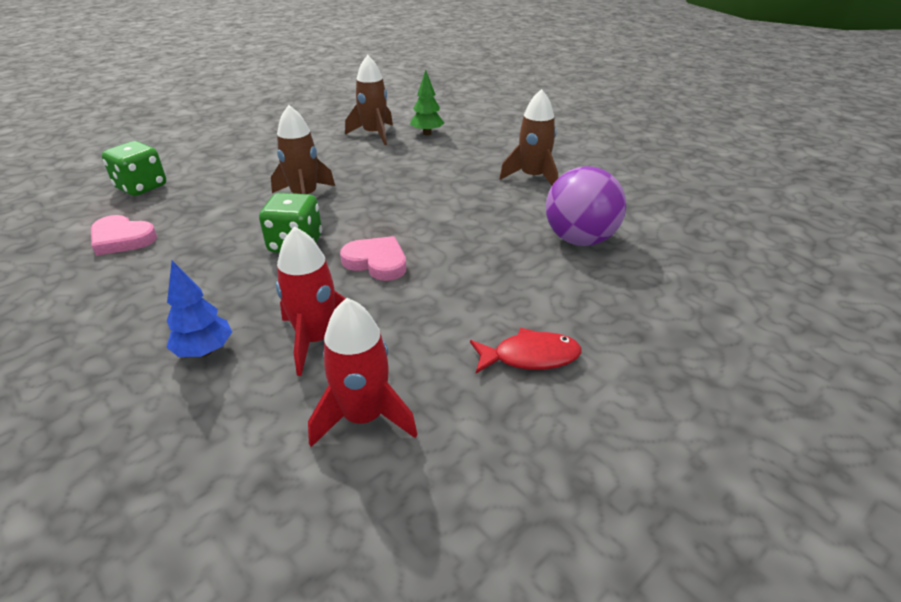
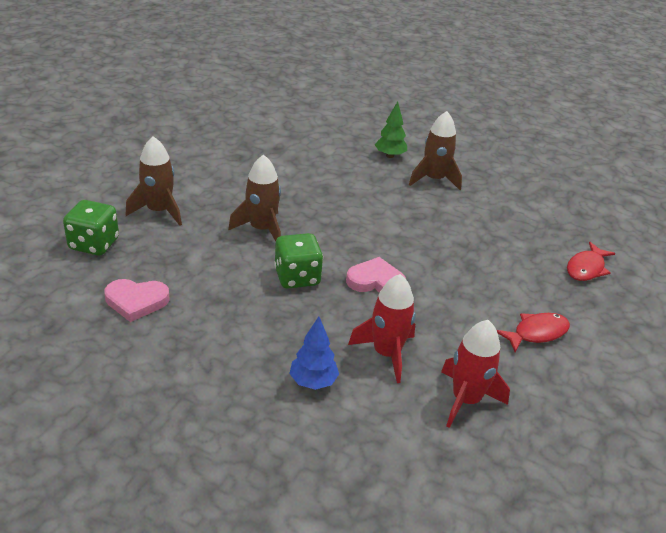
camera: 25 degrees left, 0 degrees up
(374, 134) = (263, 150): brown rocket -> brown rocket (159, 211)
(427, 133) = (311, 143): green tree -> green tree (389, 156)
(579, 240) = (507, 233): purple ball -> none
(661, 294) = (586, 268): none -> red fish

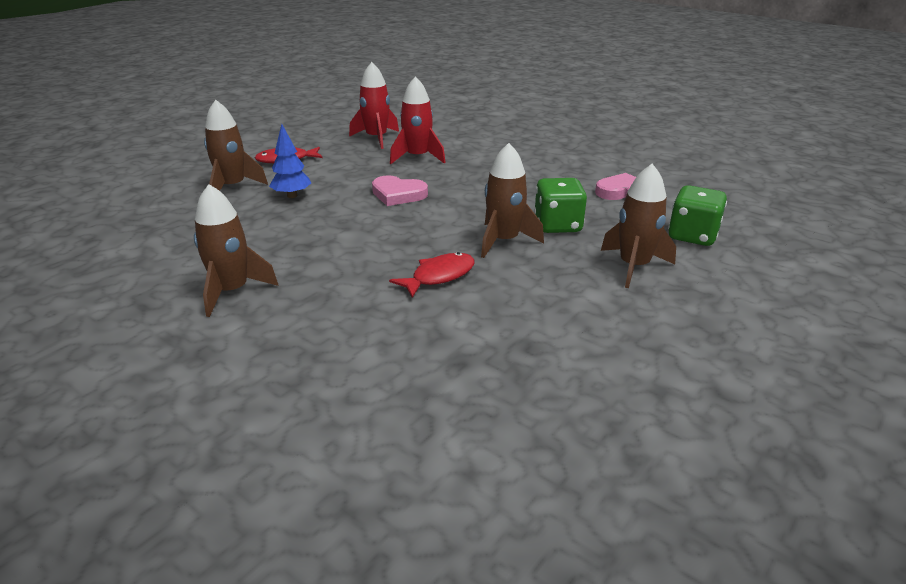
camera: 165 degrees left, 5 degrees down
(297, 277) = (474, 200): green dice -> green dice (557, 225)
(313, 382) = (479, 149): blue tree -> blue tree (292, 196)
(389, 156) = (264, 337): green tree -> none
(543, 280) = (233, 187): none -> brown rocket
(586, 268) = (175, 192): red fish -> red fish (439, 276)

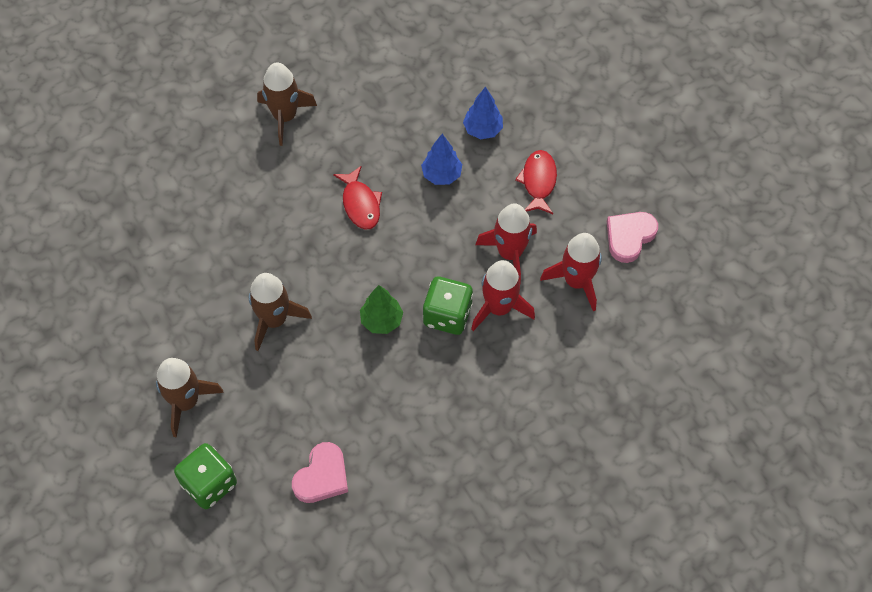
camera: 110 degrees right, 30 degrees up
(233, 187) = (483, 130): brown rocket -> blue tree
(364, 160) = (510, 253): none -> red rocket
(398, 194) = (407, 263): pink heart -> pink heart (629, 237)
(439, 276) = (241, 252): red fish -> red fish (360, 204)
(464, 195) = (381, 321): none -> green tree
(557, 225) = (282, 377): green dice -> green dice (447, 315)

